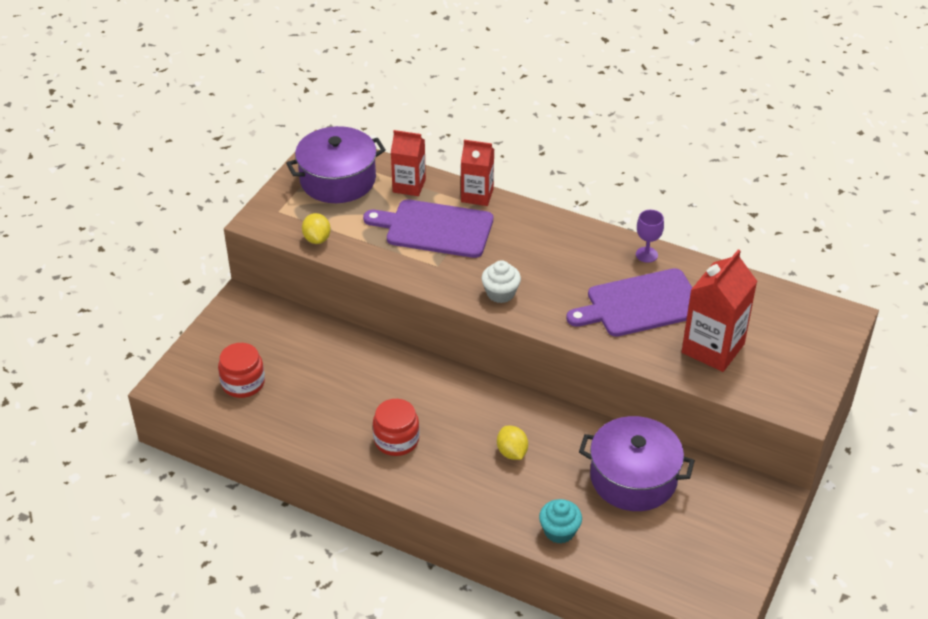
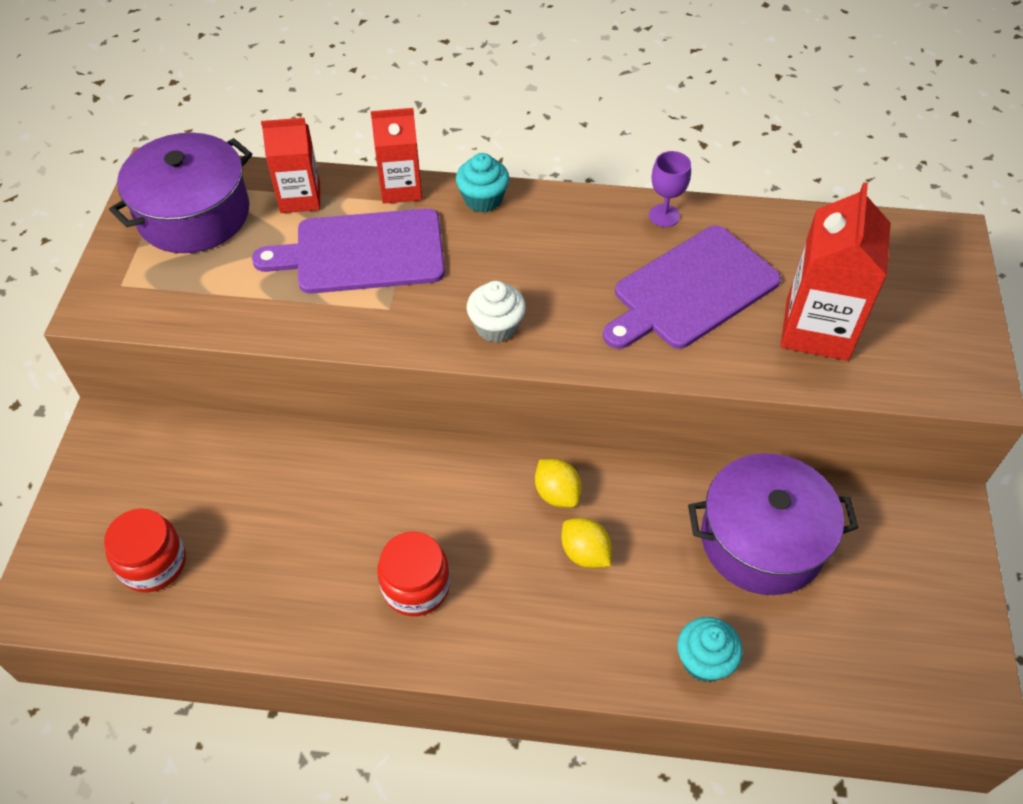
camera: 20 degrees left, 10 degrees up
(317, 239) = (195, 314): yellow lemon -> yellow lemon (557, 493)
(528, 215) = (483, 199): none -> turquoise cupcake

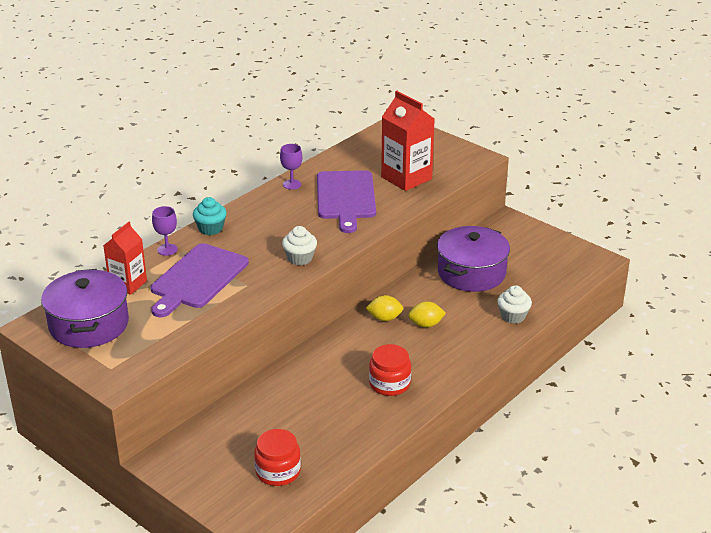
camera: 55 degrees left, 20 degrees down
(401, 188) = (167, 249): red carton -> purple goblet
(704, 660) = (513, 316): turquoise cupcake -> white cupcake

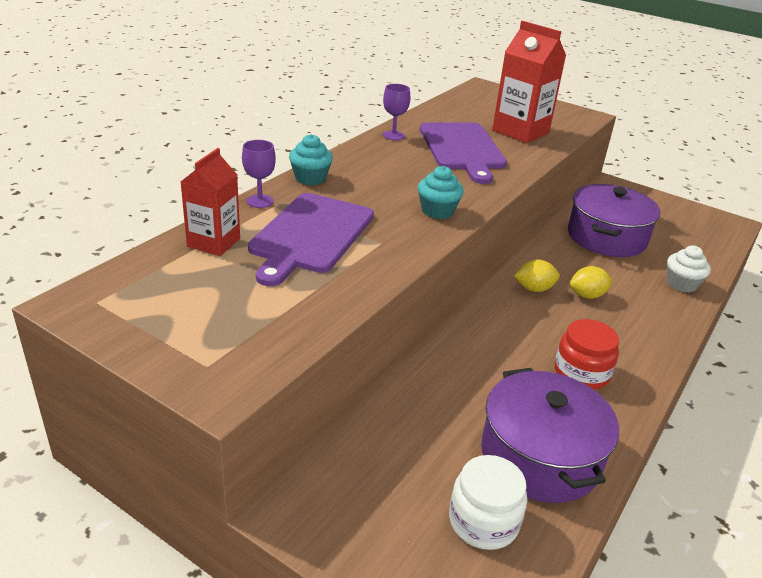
camera: 10 degrees left, 0 degrees up
(89, 324) = (162, 298): purple pot -> purple pot (540, 456)
(278, 471) = (483, 521): red jar -> white jar
(300, 258) = (437, 211): white cupcake -> turquoise cupcake

